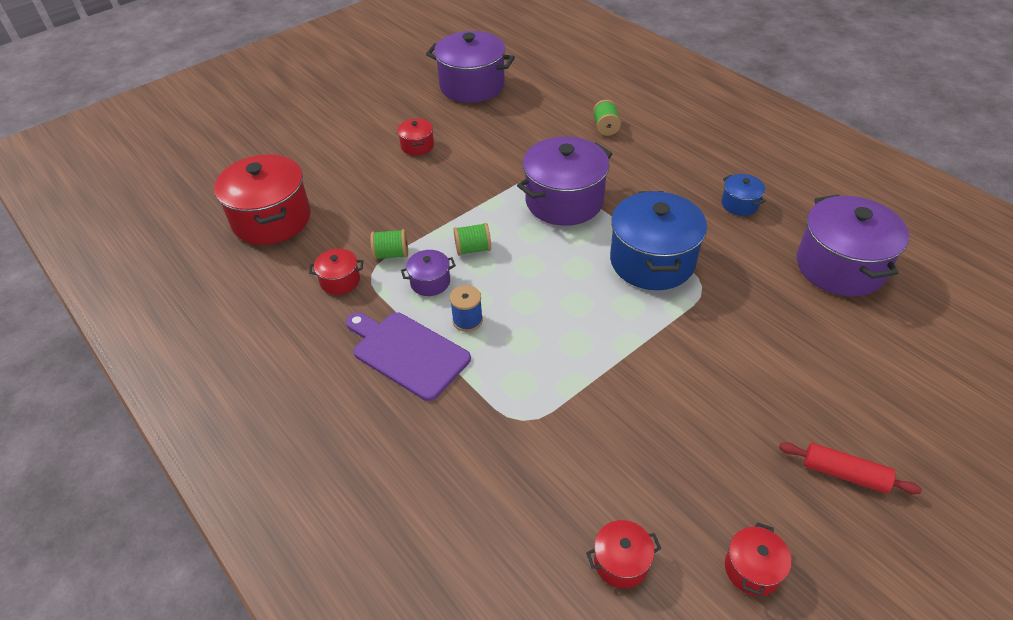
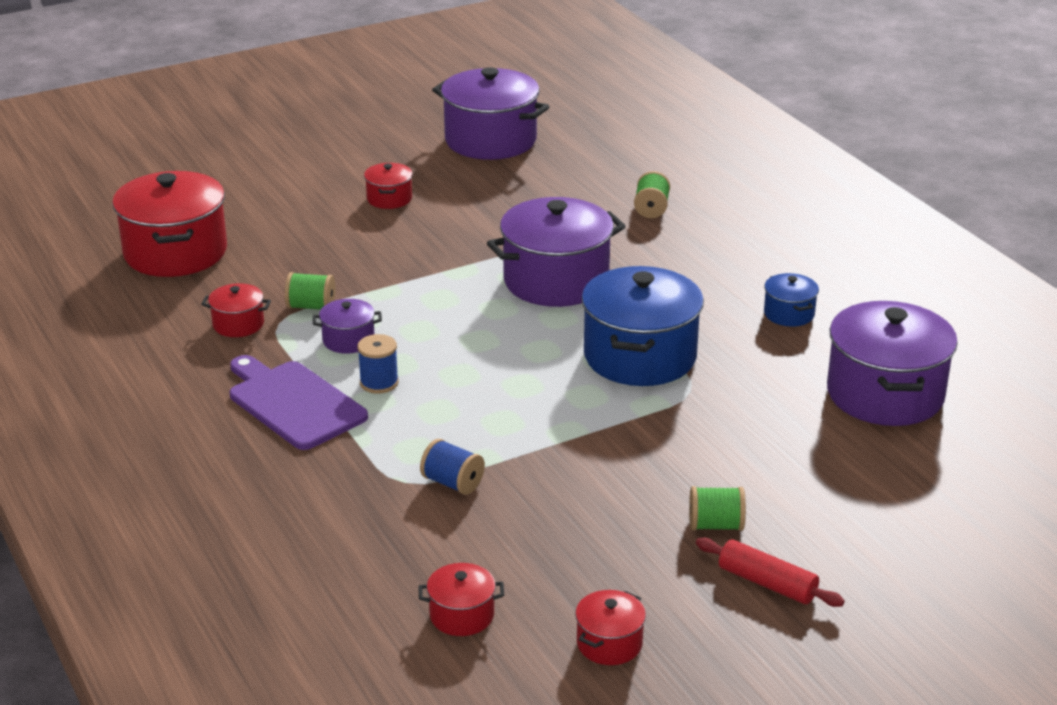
camera: 10 degrees right, 15 degrees down
(473, 249) = (416, 315): green spool -> green spool (716, 525)
(560, 414) = (453, 483): none -> blue spool

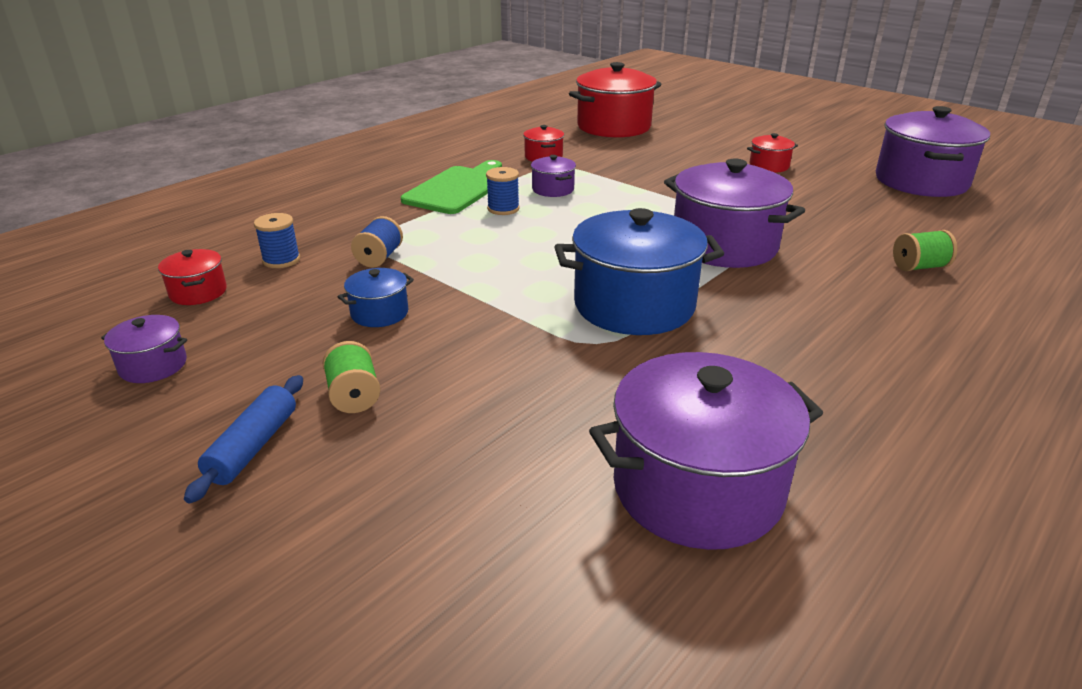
camera: 70 degrees right, 0 degrees up
(293, 403) = (457, 188): purple cutting board -> green cutting board
(311, 307) = (586, 171): green spool -> none
(414, 552) = (281, 260): none -> blue spool
(609, 643) = (153, 366): red pot -> purple pot
(767, 583) = (253, 447): red rolling pin -> blue rolling pin
(789, 314) = (812, 382): blue pot -> blue pot (379, 313)

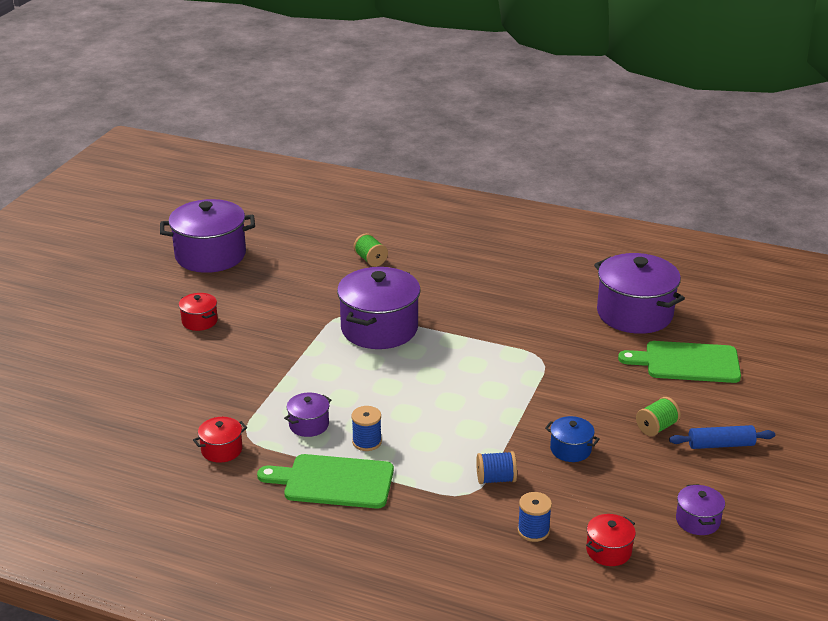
camera: 110 degrees left, 0 degrees up
(493, 498) = (687, 362): none -> green cutting board
(614, 127) = (103, 423): red pot -> none
(634, 305) = (489, 352): blue pot -> none

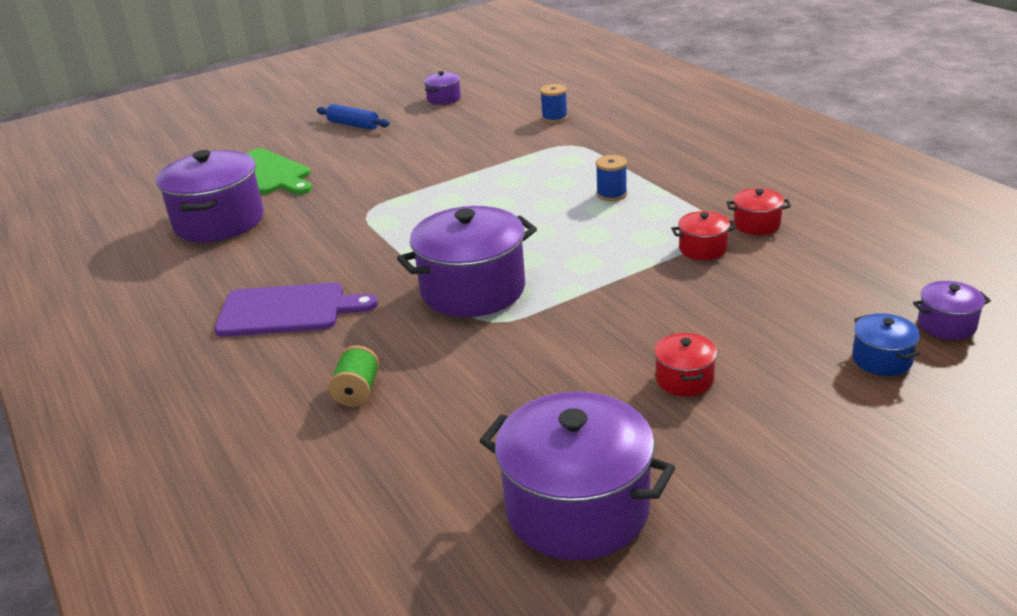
camera: 140 degrees left, 0 degrees up
(309, 425) = (651, 221): purple pot -> purple pot (946, 325)
(333, 482) = (671, 176): green cutting board -> none
(476, 280) = (288, 310): none -> purple cutting board
(496, 479) = (539, 147): blue spool -> none
(570, 449) = (457, 148): blue pot -> blue pot (882, 359)
(608, 551) = (521, 100): red pot -> red pot (703, 249)
(656, 427) = (374, 143): green spool -> none

